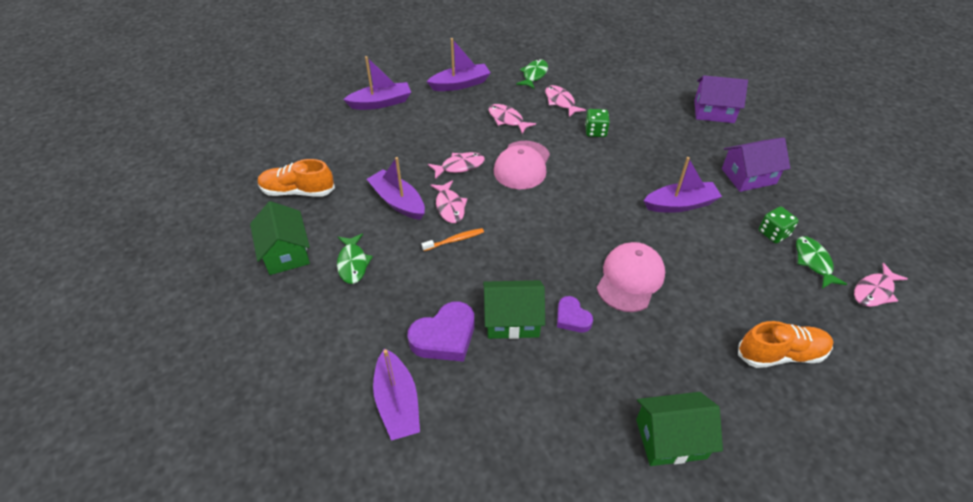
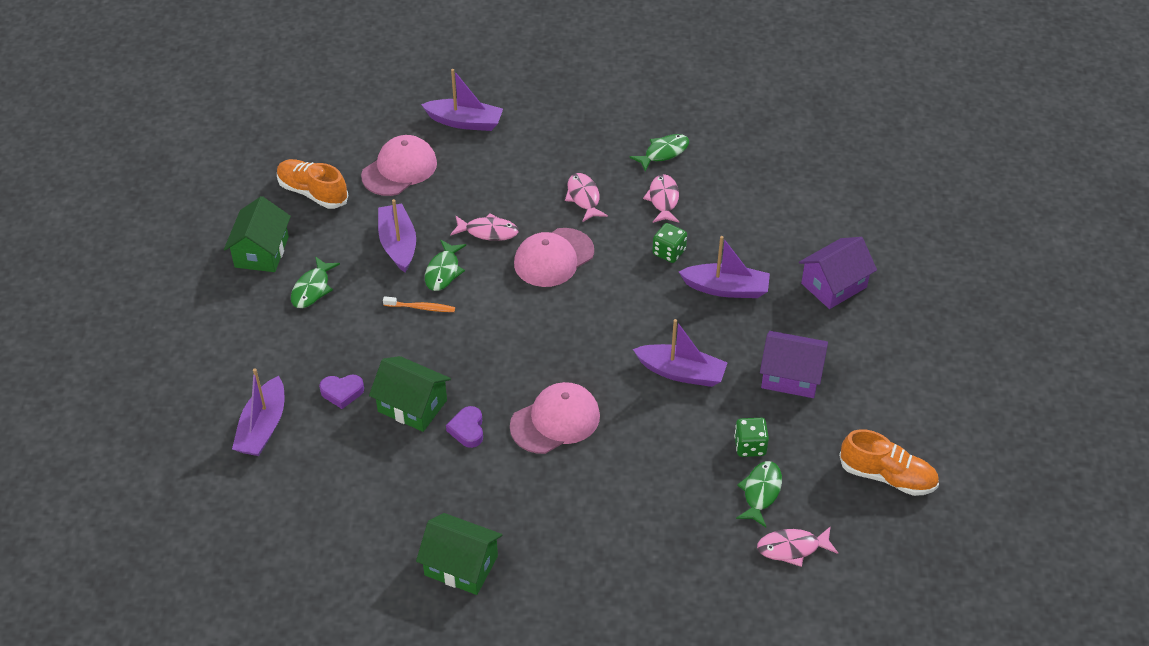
camera: 30 degrees right, 0 degrees up
(356, 150) = (399, 169): none -> pink cap
(444, 337) = (342, 392): purple heart -> purple heart, size x0.59
(450, 207) = (443, 271): pink fish -> green fish
(460, 84) = (569, 132): purple boat -> purple boat (726, 289)
(714, 111) = (834, 285): purple house -> purple house turned 75 degrees counterclockwise
(781, 354) = (631, 553): orange shoe -> orange shoe (887, 476)

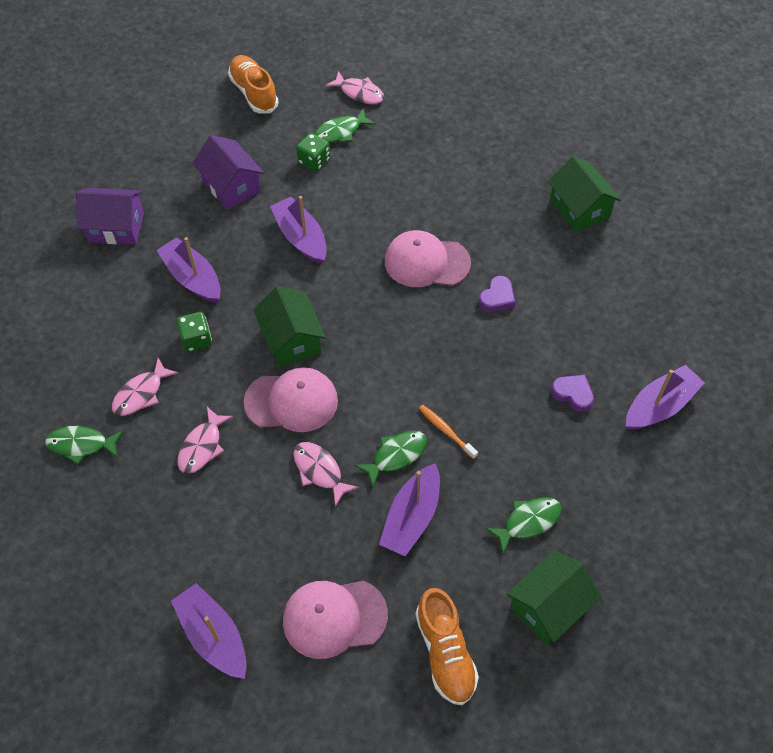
camera: 140 degrees left, 10 degrees up
(412, 406) = (524, 344): green house -> green house (291, 339)

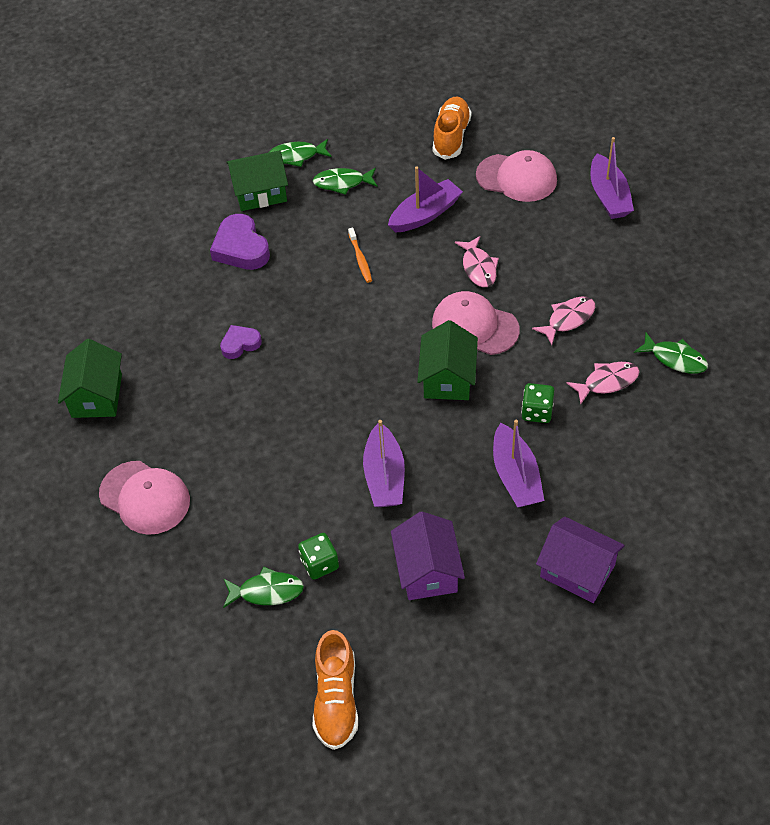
camera: 150 degrees left, 5 degrees down
(359, 93) = (211, 639): pink fish -> none
(396, 455) = (411, 256): green fish -> green fish (296, 156)
(426, 262) = (279, 401): pink cap -> pink cap (145, 497)
(549, 606) = (365, 136): green house -> green house (260, 193)
(573, 394) = (241, 248): purple heart -> purple heart, size x1.68
(660, 406) = (183, 216): purple boat -> none

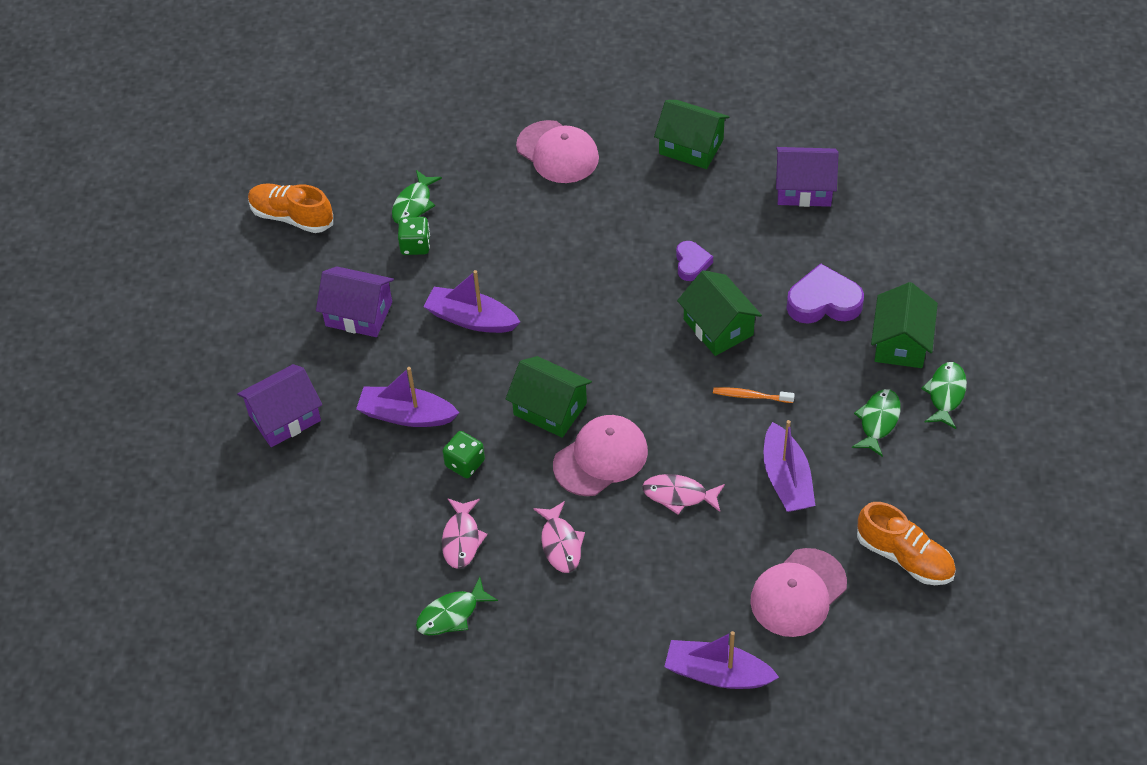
camera: 115 degrees right, 0 degrees up
(119, 300) = (804, 189): none -> purple house
(145, 497) = (557, 152): pink cap -> pink cap turned 105 degrees counterclockwise
(301, 302) = (718, 327): none -> green house

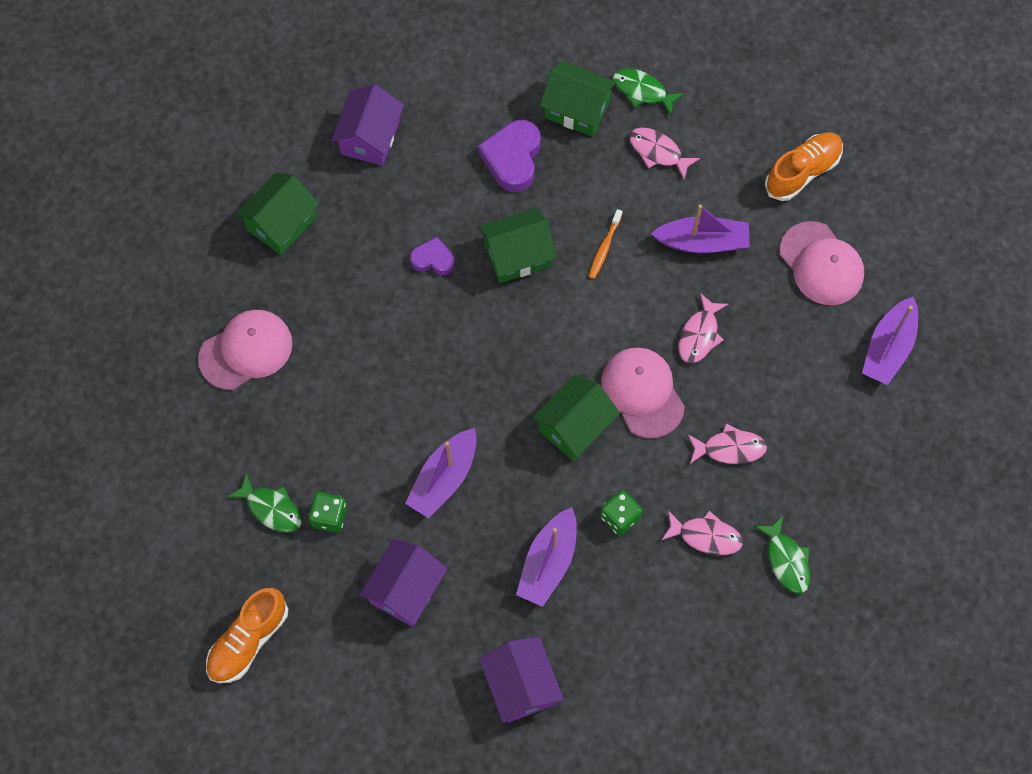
camera: 80 degrees left, 15 degrees up
(878, 421) = (658, 152): green fish -> pink fish

